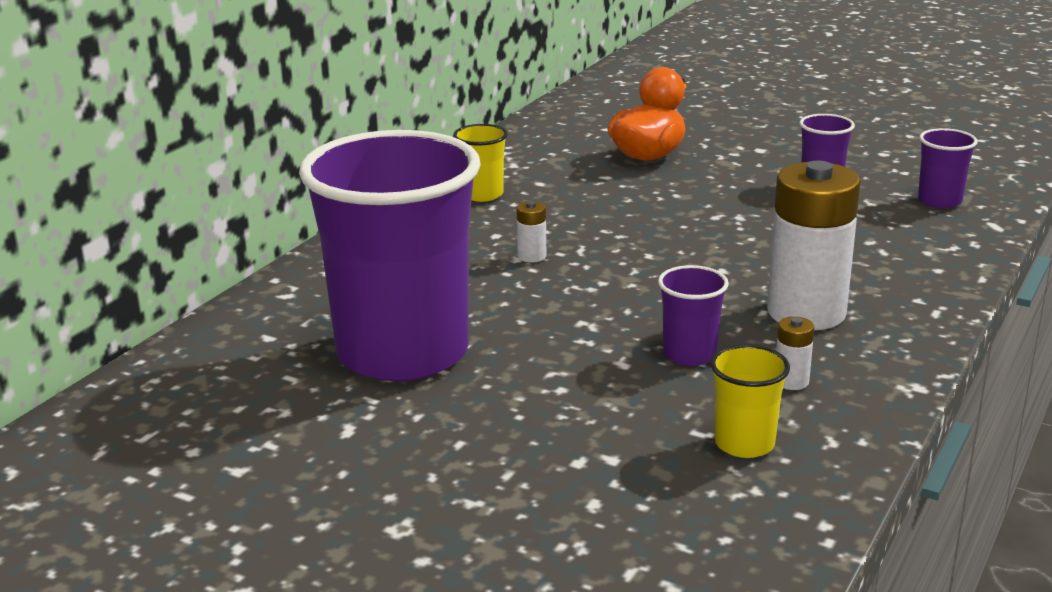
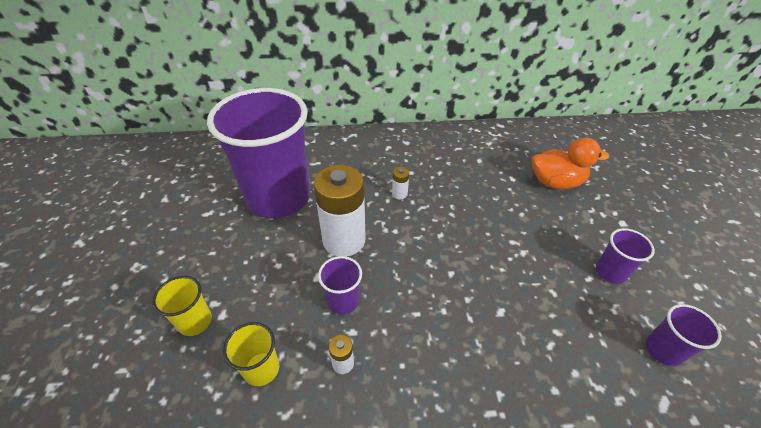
camera: 55 degrees right, 20 degrees up
(482, 194) = (446, 149): yellow cup -> yellow cup (195, 321)
(806, 312) = (431, 336): white battery -> white battery (344, 240)

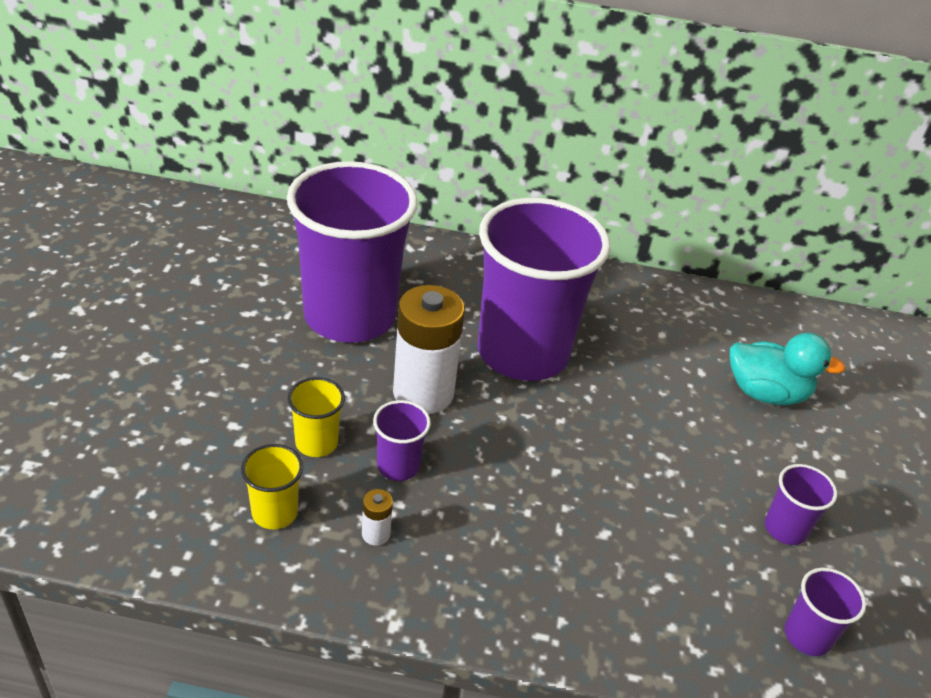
camera: 10 degrees right, 5 degrees down
(195, 321) = (206, 439): yellow cup -> yellow cup (316, 442)
(399, 194) = (523, 352): white battery -> purple cup
(555, 182) = (766, 393): orange duck -> turquoise duck

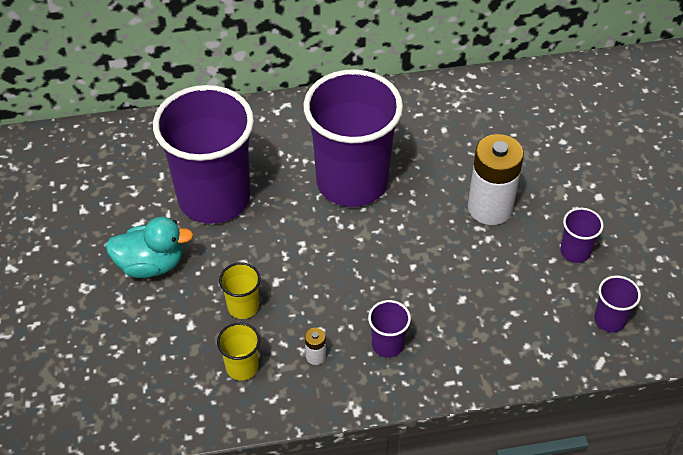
camera: 15 degrees left, 10 degrees up
(398, 466) = (307, 302): purple cup -> purple cup (387, 344)
(423, 393) = (297, 241): white battery -> white battery (490, 208)
(766, 393) = (531, 152): turquoise duck -> turquoise duck (151, 264)

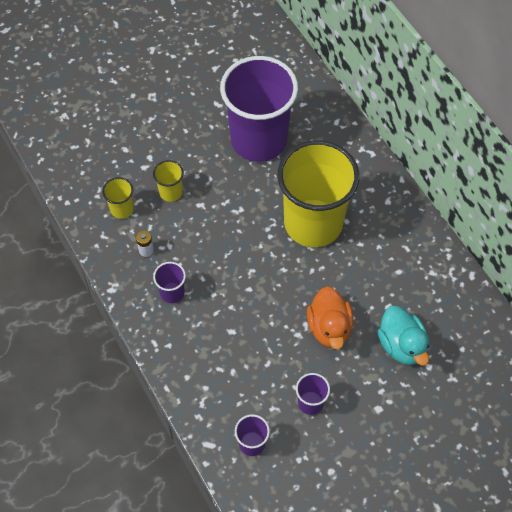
camera: 70 degrees right, 10 degrees up
(151, 264) = (185, 125): turquoise duck -> turquoise duck (401, 345)
(352, 182) = (313, 223): purple cup -> yellow cup
(490, 208) = (329, 328): white battery -> orange duck

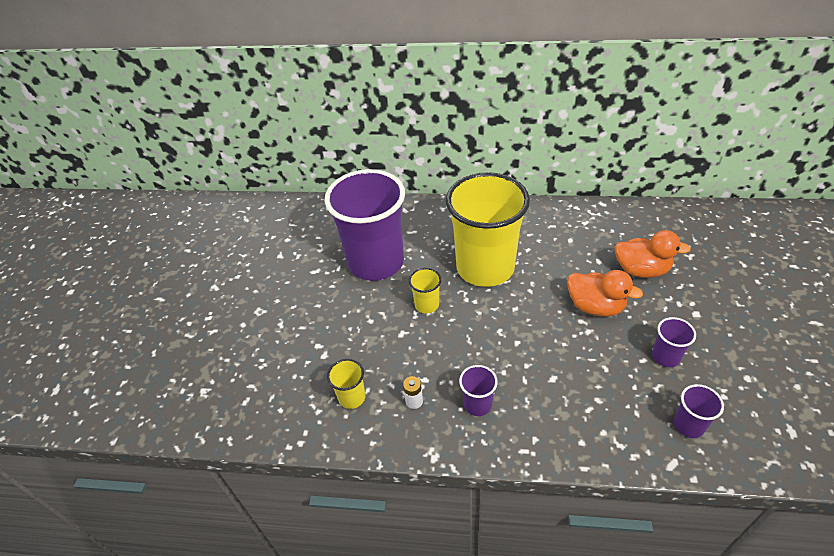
camera: 50 degrees left, 15 degrees down
(171, 192) = (369, 348): yellow cup -> yellow cup (427, 305)
(401, 345) = (641, 270): turquoise duck -> orange duck

